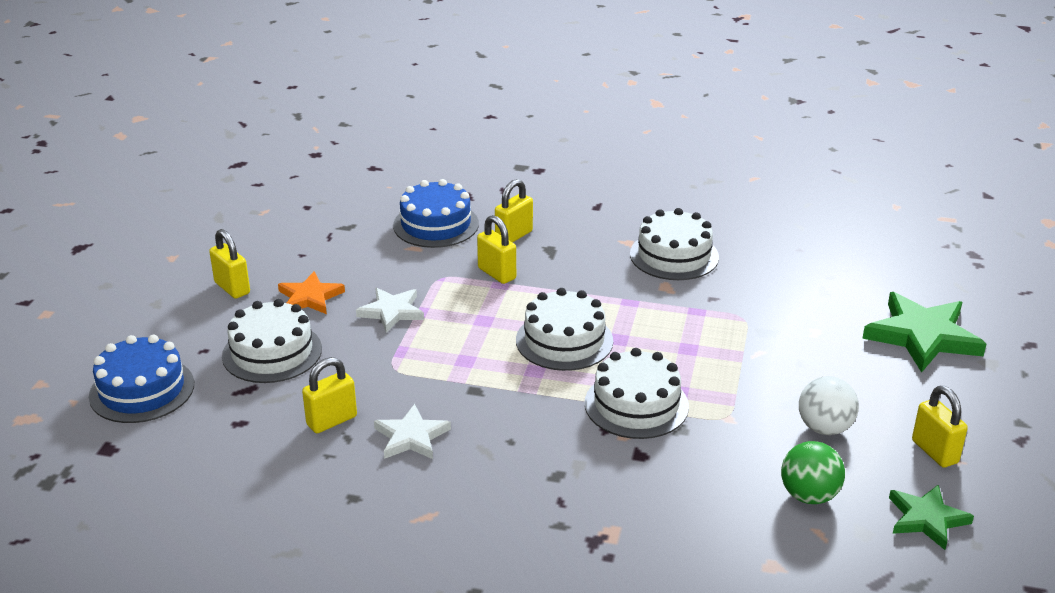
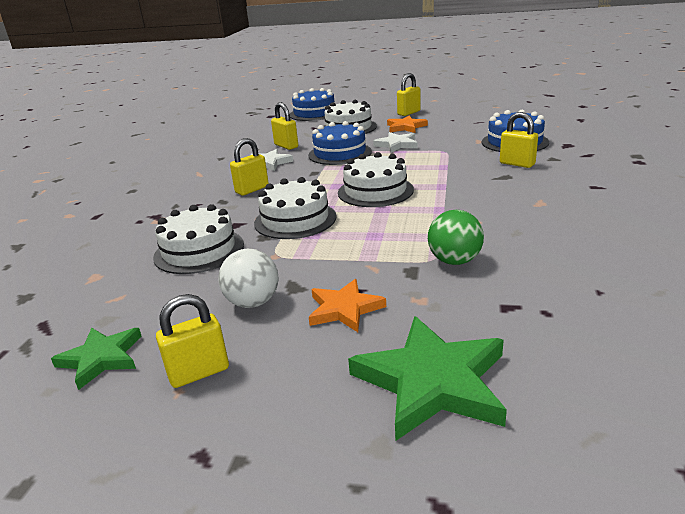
camera: 90 degrees right, 5 degrees down
(402, 365) = (340, 153): none -> blue cake
(497, 273) = (458, 164): yellow padlock -> yellow padlock (252, 190)
(674, 255) = (530, 222): white cake -> white cake (199, 251)
(809, 495) = (163, 293): green ball -> green ball (454, 261)
(832, 372) = (344, 309): none -> orange star

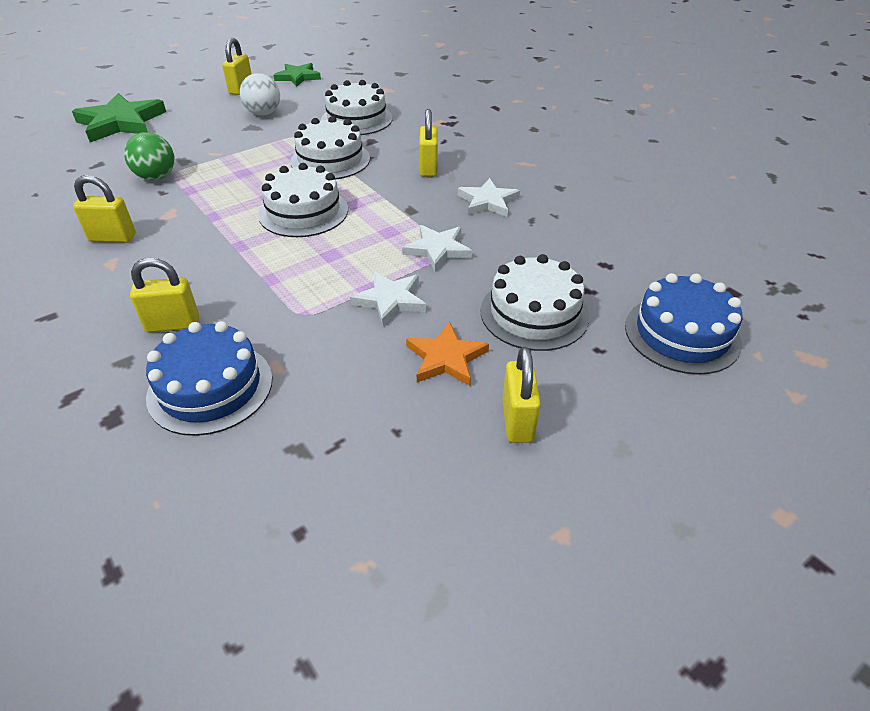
camera: 130 degrees right, 15 degrees up
(286, 146) = (532, 234): yellow padlock -> yellow padlock (113, 238)
(340, 153) = (438, 250): blue cake -> white star
(344, 309) = (203, 129): orange star -> none

